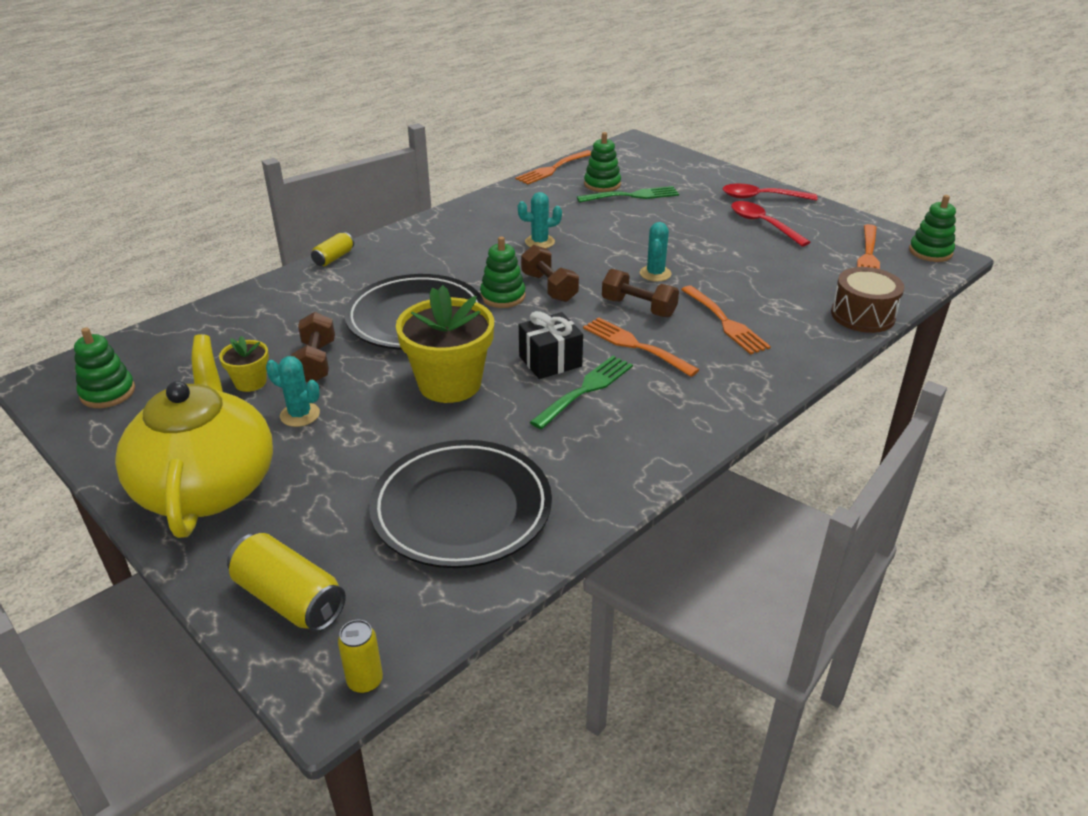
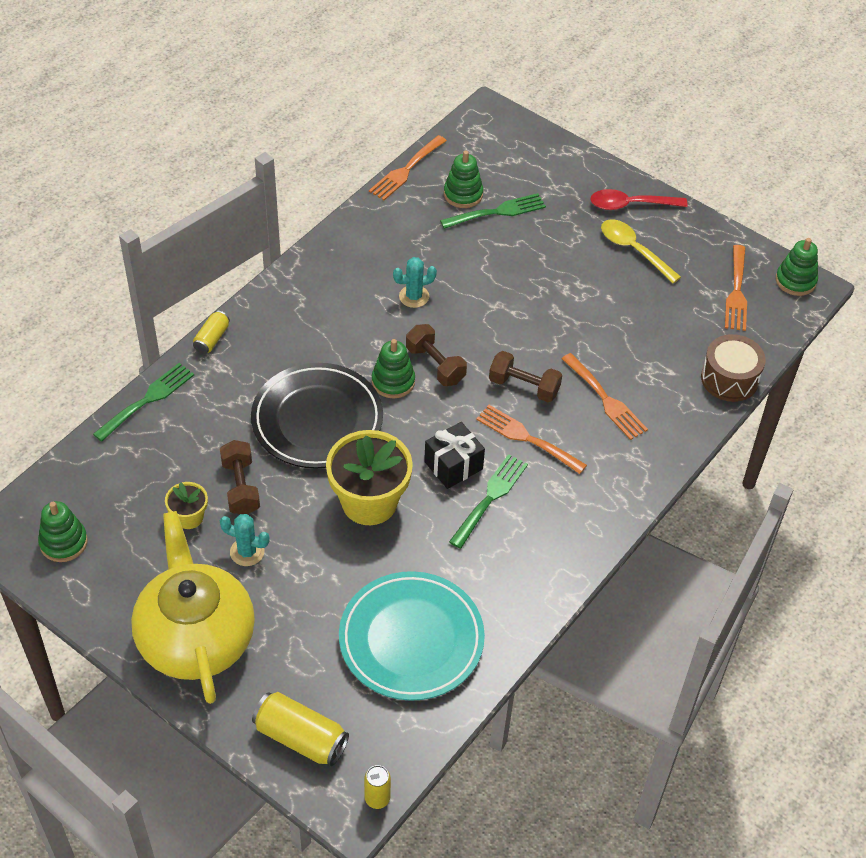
camera: 10 degrees left, 15 degrees up
(252, 294) = (147, 400): none -> green fork
(461, 509) = (411, 639): black plate -> turquoise plate
(655, 274) = (534, 336): turquoise cactus -> none
(763, 224) = (634, 250): red spoon -> yellow spoon

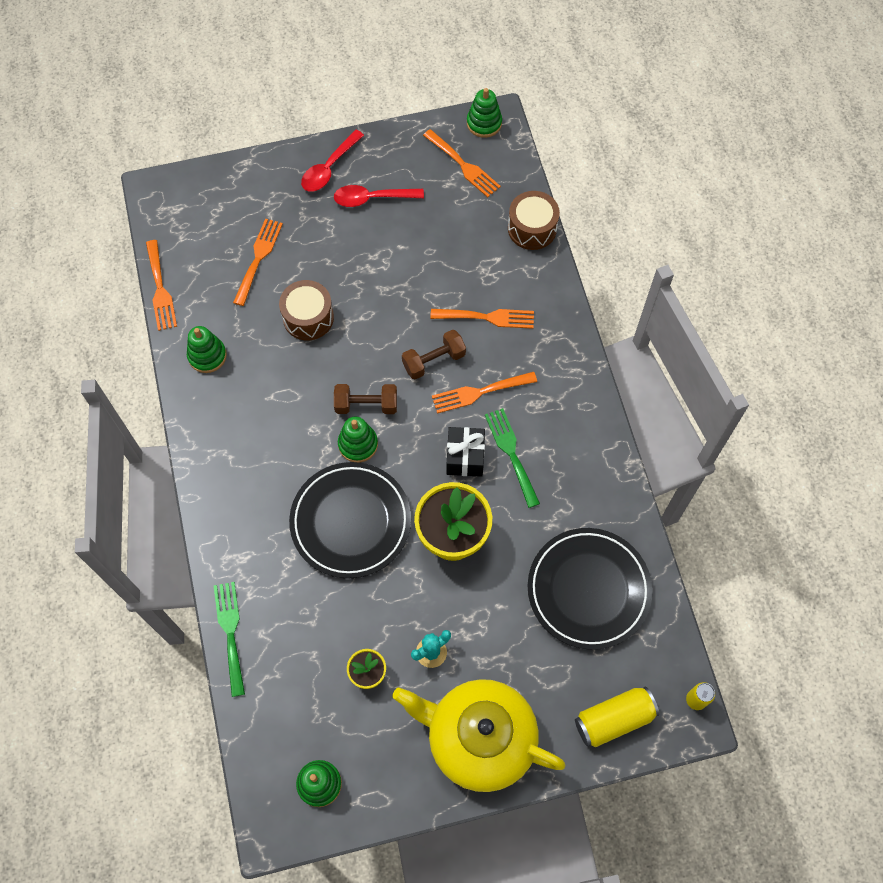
camera: 50 degrees left, 15 degrees up
(212, 339) = (209, 545): yellow can -> none
(241, 487) = (369, 618): brown dumbbell -> none
(411, 639) = (588, 590): turquoise plate -> black plate
(414, 296) = (290, 373): turquoise cactus -> none
(463, 194) = (220, 268): green stacking toy -> green stacking toy (207, 356)
(477, 277) = (308, 317): none -> brown drum
(497, 212) = (258, 258): green fork -> orange fork
(634, 250) = (372, 198): yellow spoon -> red spoon

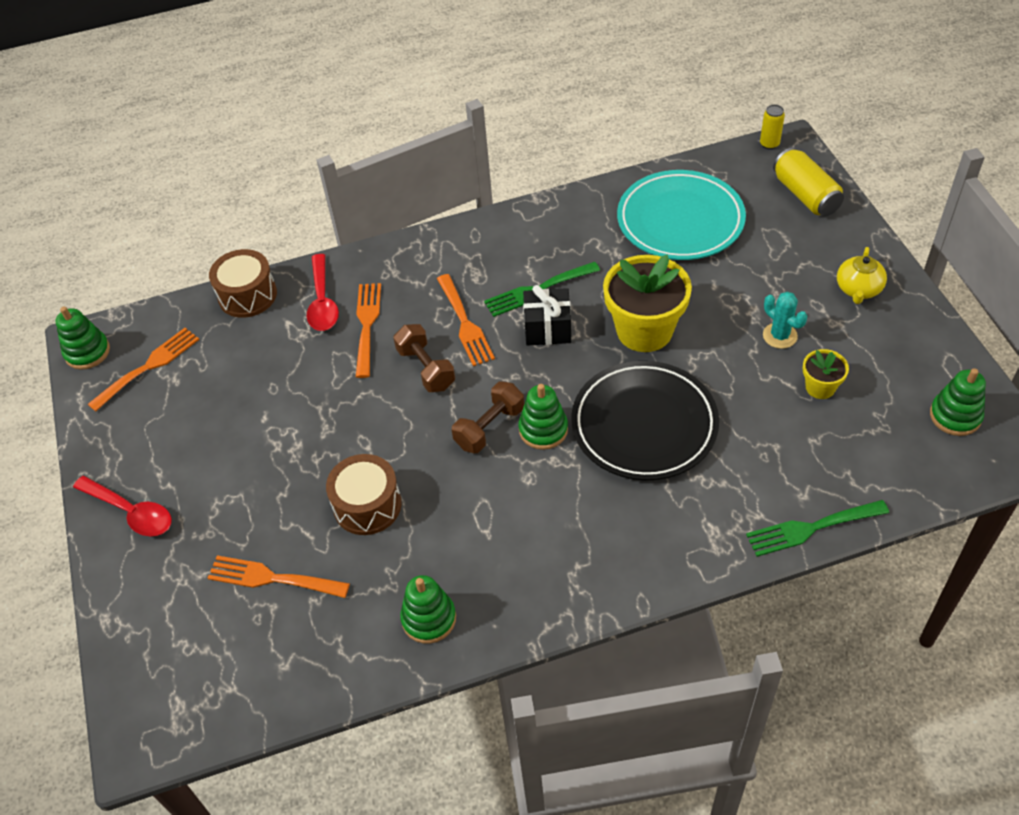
camera: 90 degrees left, 15 degrees down
(160, 289) = (319, 702): orange fork -> none
(366, 405) = (489, 427): brown dumbbell -> brown dumbbell turned 45 degrees clockwise
(372, 198) = (187, 456): red spoon -> red spoon (322, 301)
(479, 738) = (858, 289): yellow teapot -> yellow teapot, size x0.43
(588, 590) = (680, 220): black plate -> turquoise plate

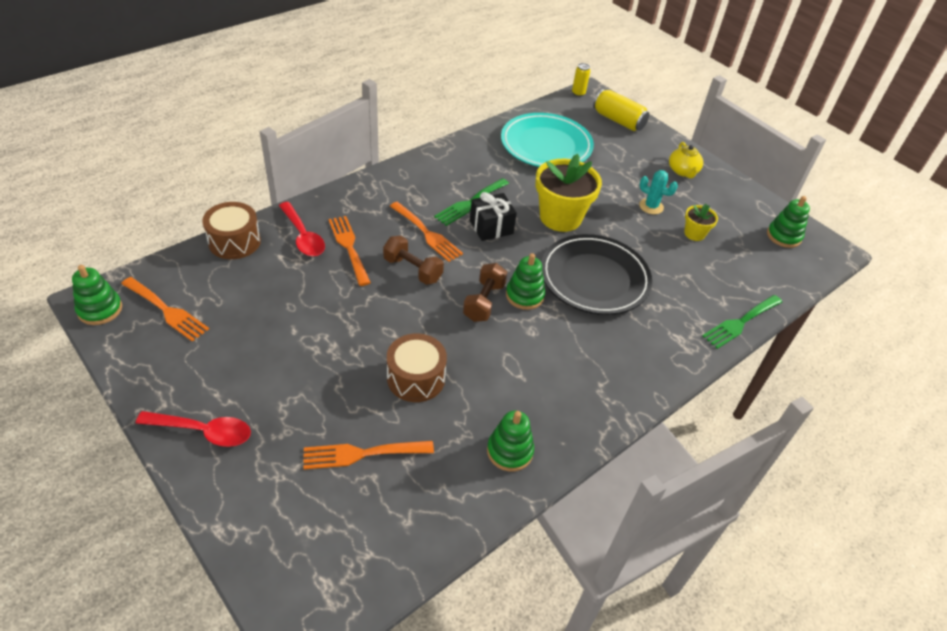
camera: 30 degrees left, 5 degrees down
(149, 366) = (167, 310): orange fork -> orange fork turned 105 degrees clockwise

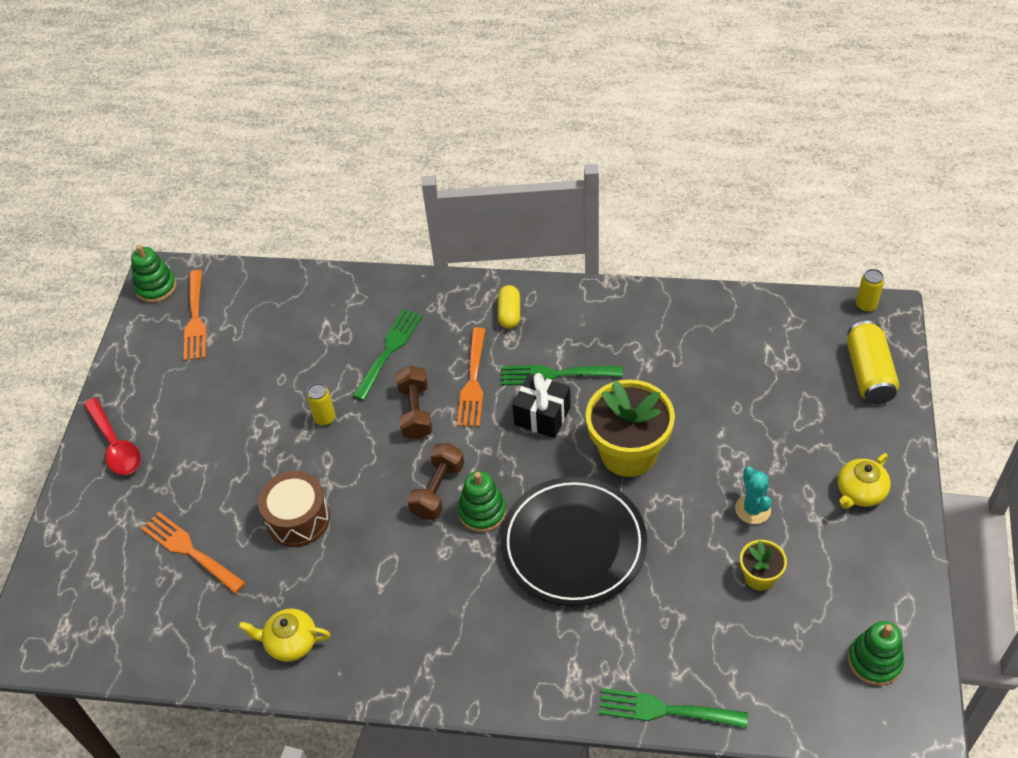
camera: 55 degrees right, 5 degrees up
(234, 241) = (307, 283): brown drum -> none
(303, 236) = (365, 313): red spoon -> none
(349, 247) = (389, 350): orange fork -> green fork
(355, 310) = (325, 418): none -> yellow can
(401, 187) = (509, 314): none -> yellow capsule
(484, 302) = (438, 490): brown dumbbell -> brown dumbbell turned 45 degrees counterclockwise
(509, 451) = (290, 642): green stacking toy -> yellow teapot
(546, 145) = (728, 354): turquoise plate -> none

